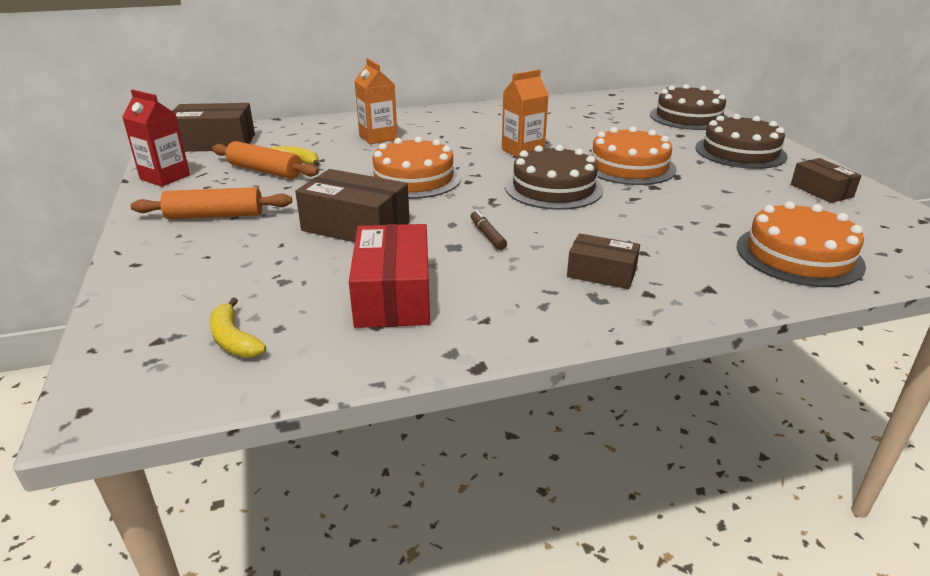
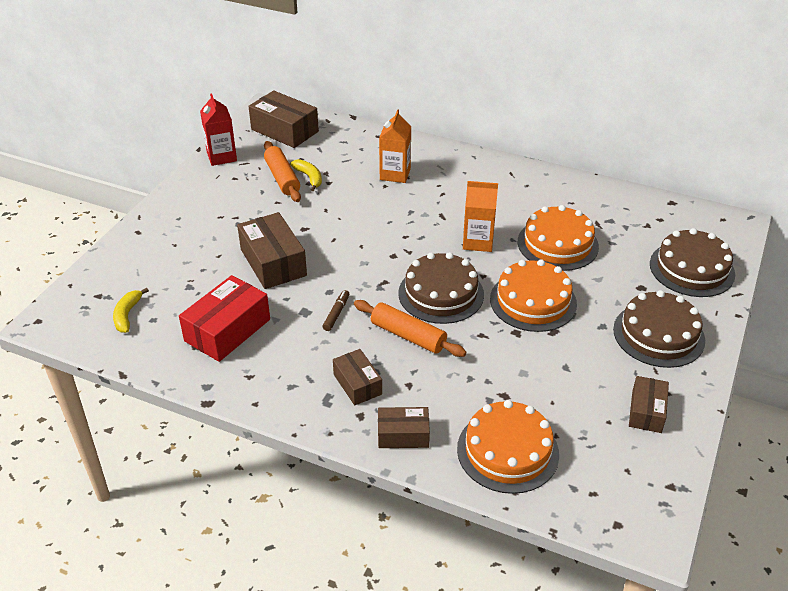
camera: 40 degrees right, 10 degrees up
(215, 215) = (212, 210): orange rolling pin -> orange rolling pin (408, 335)
(414, 178) = (362, 234): orange cake -> orange cake (557, 244)
(709, 287) = (403, 435): none -> brown box

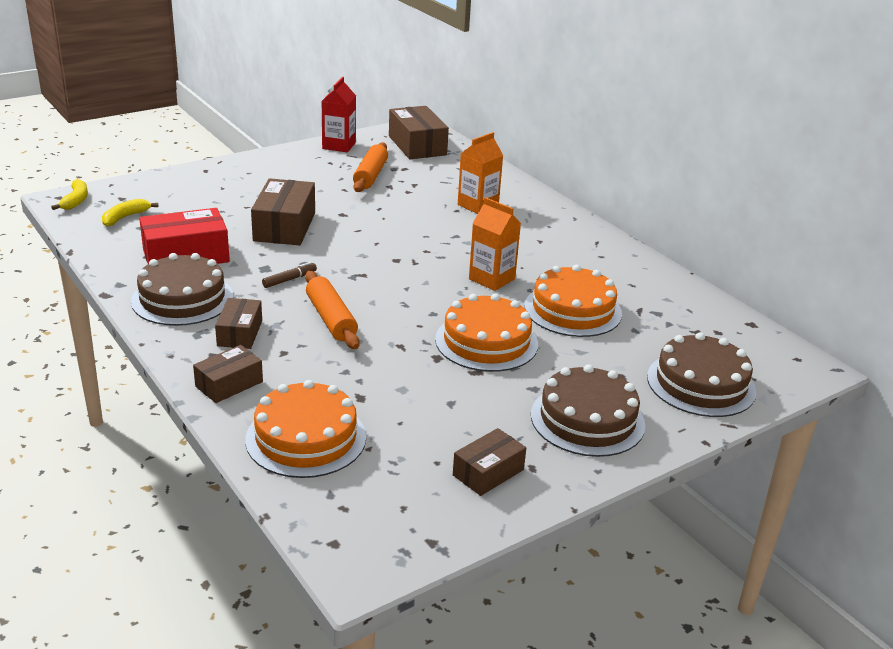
camera: 30 degrees right, 10 degrees down
(309, 177) = (395, 182): yellow banana -> yellow banana (75, 201)
(403, 435) = (229, 384): brown box -> brown box turned 75 degrees counterclockwise
(441, 294) = (403, 302): brown cake -> brown cake (182, 298)

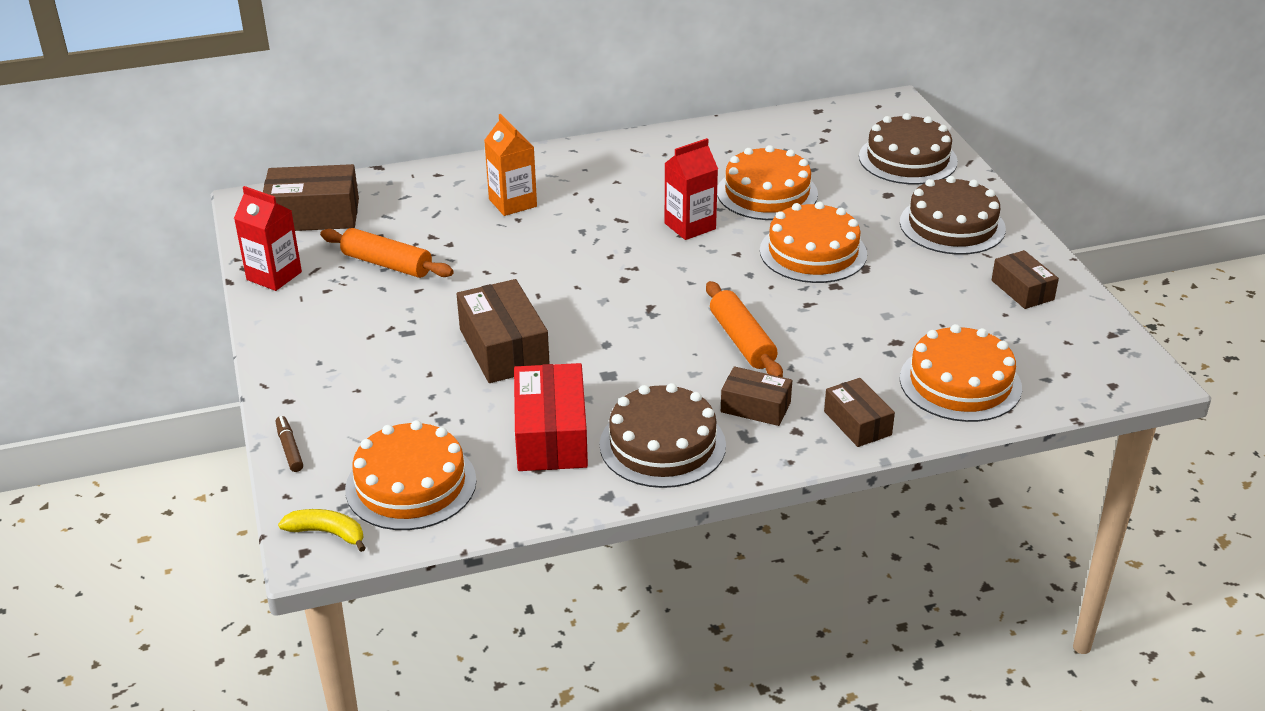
camera: 70 degrees left, 5 degrees up
(125, 217) = (411, 484): yellow banana -> orange cake
(284, 227) = (504, 348): brown box -> brown box turned 45 degrees clockwise
(289, 279) = (644, 359): brown marker -> brown marker (289, 448)
(331, 319) = (742, 340): orange rolling pin -> orange rolling pin turned 75 degrees clockwise
(492, 279) = (690, 226): orange carton -> red carton

